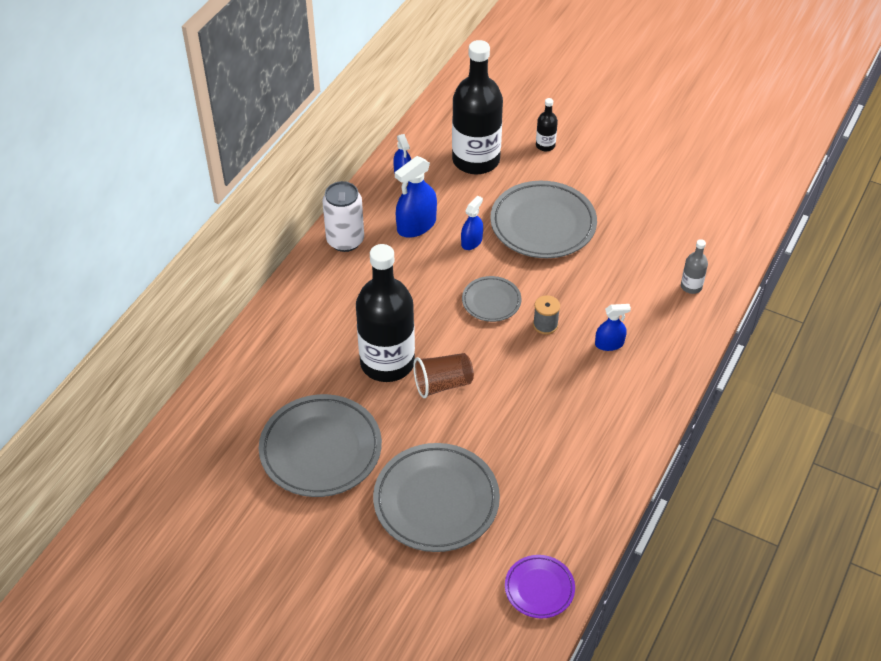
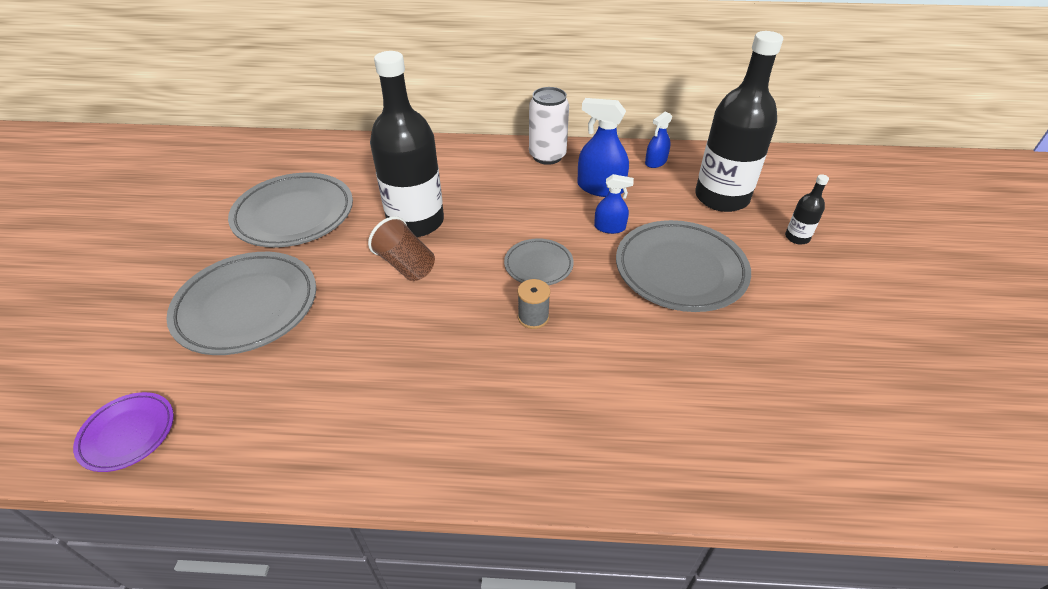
camera: 65 degrees right, 5 degrees down
(609, 344) = (540, 385): blue spray bottle -> none
(691, 286) = (702, 447): grey bottle -> none

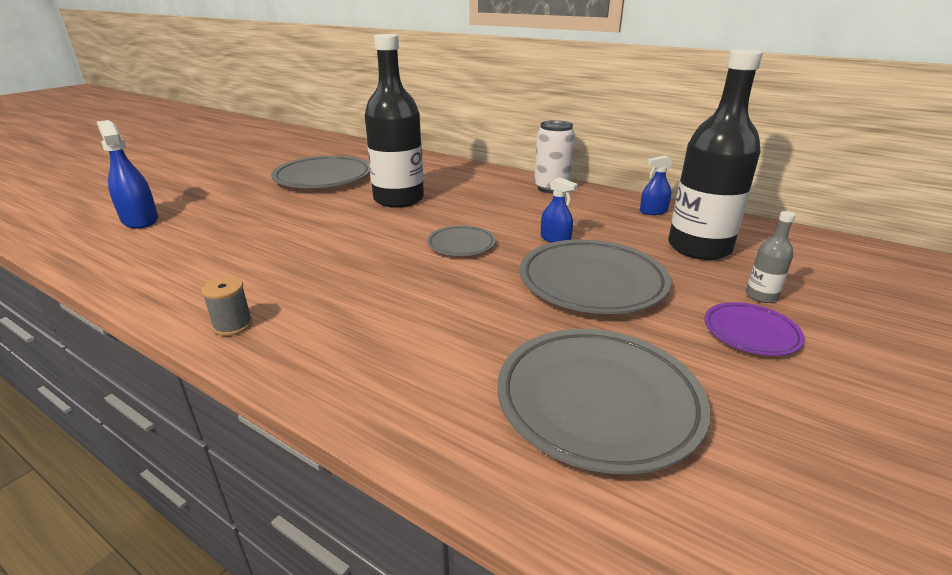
camera: 30 degrees right, 15 degrees down
(128, 434) = (89, 247): purple plate -> purple plate (750, 333)
(247, 307) = (234, 212): grey plate -> grey plate (598, 402)
(406, 265) = (360, 218): brown cup -> none
(533, 317) = (416, 272): grey spool -> grey spool (233, 325)
(600, 188) = (577, 215): blue spray bottle -> blue spray bottle (140, 220)
(797, 237) = (761, 296): black bottle -> grey bottle

